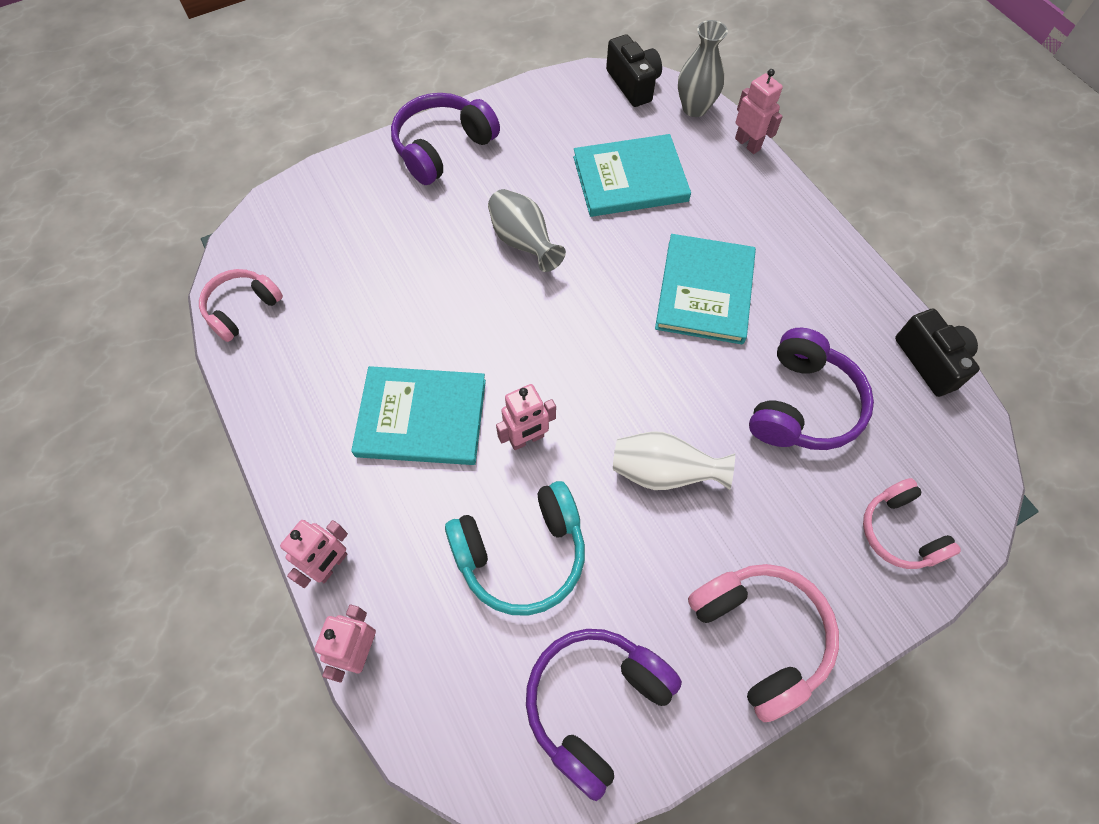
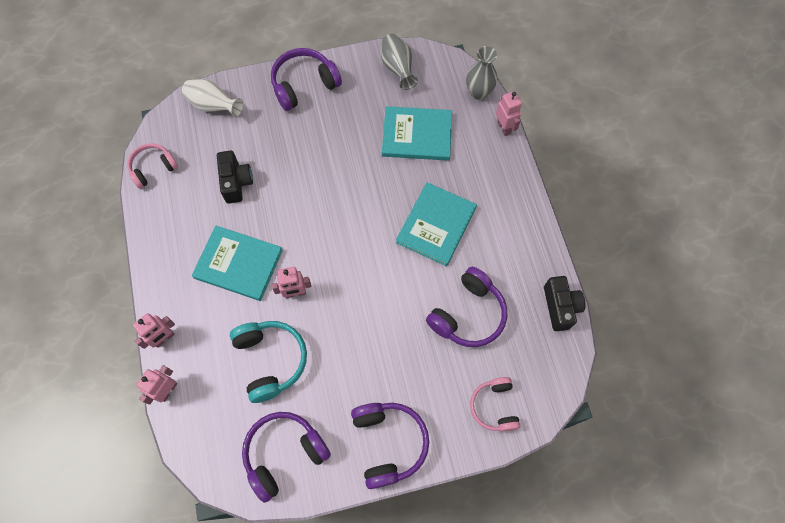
camera: 15 degrees right, 5 degrees up
(521, 554) = (271, 360): turquoise headphones -> turquoise headphones turned 105 degrees counterclockwise
(523, 242) = (334, 164): grey vase -> grey vase (398, 68)
(633, 84) = (444, 65): black camera -> black camera (236, 182)
(663, 472) = (368, 334): white vase -> white vase (214, 106)
(760, 636) = (388, 443): pink headphones -> purple headphones

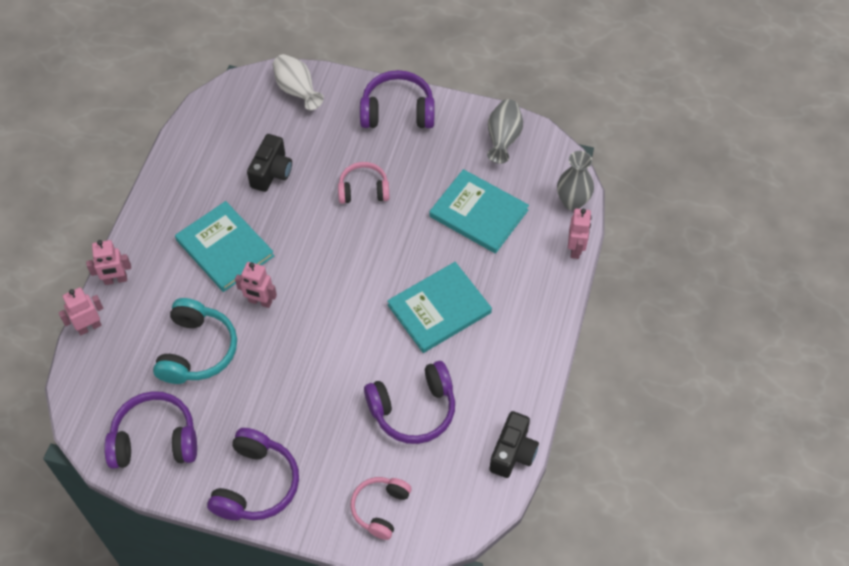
camera: 30 degrees right, 10 degrees down
(153, 168) = (204, 122): pink headphones -> pink headphones (363, 190)

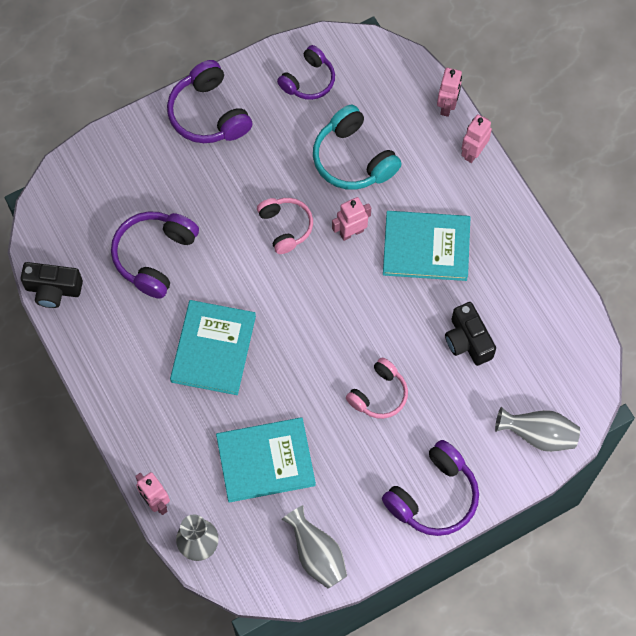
camera: 135 degrees right, 10 degrees up
(155, 439) = (308, 80): purple headphones -> purple headphones, size x0.66
(297, 91) = (538, 435): white vase -> grey vase
(380, 509) = (108, 172): pink headphones -> pink headphones (285, 227)
(513, 452) = (53, 290): black camera -> black camera turned 60 degrees counterclockwise

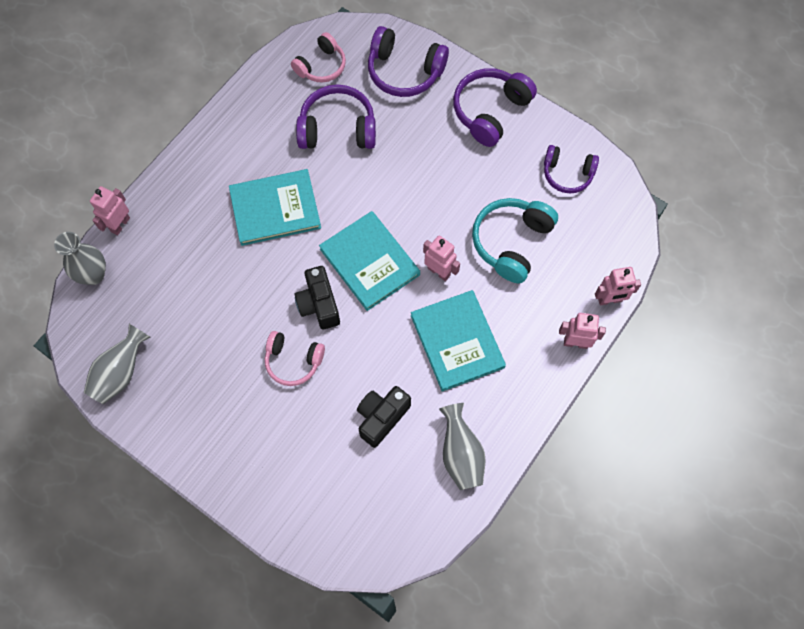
camera: 65 degrees right, 0 degrees up
(53, 290) = (272, 70): black camera -> black camera (319, 304)
(265, 460) = (191, 294): turquoise book -> turquoise book (370, 262)
(285, 227) = (416, 216): pink headphones -> pink headphones (321, 66)
(433, 496) = (215, 451): purple headphones -> purple headphones (404, 71)
(538, 435) = (316, 523): grey vase -> grey vase (460, 454)

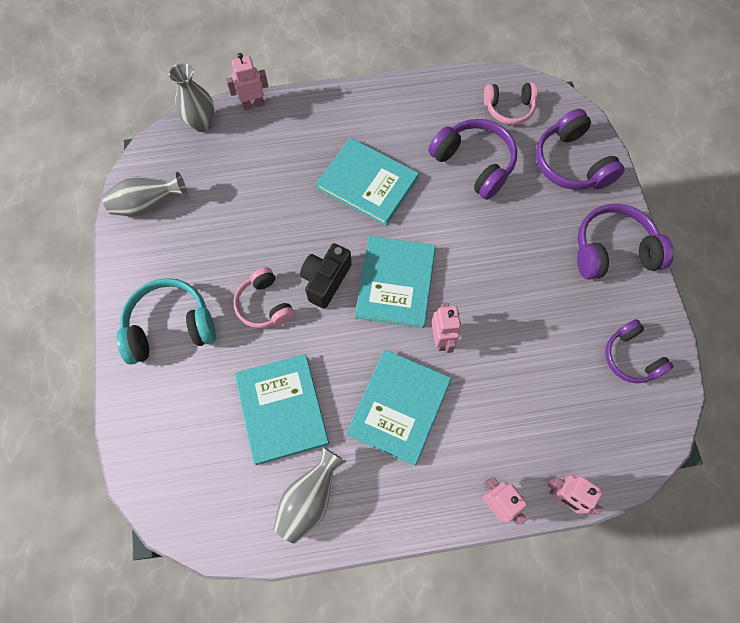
camera: 45 degrees right, 0 degrees up
(381, 417) = (281, 409): black camera -> turquoise book
(511, 242) = (524, 370): turquoise headphones -> turquoise headphones (170, 326)

